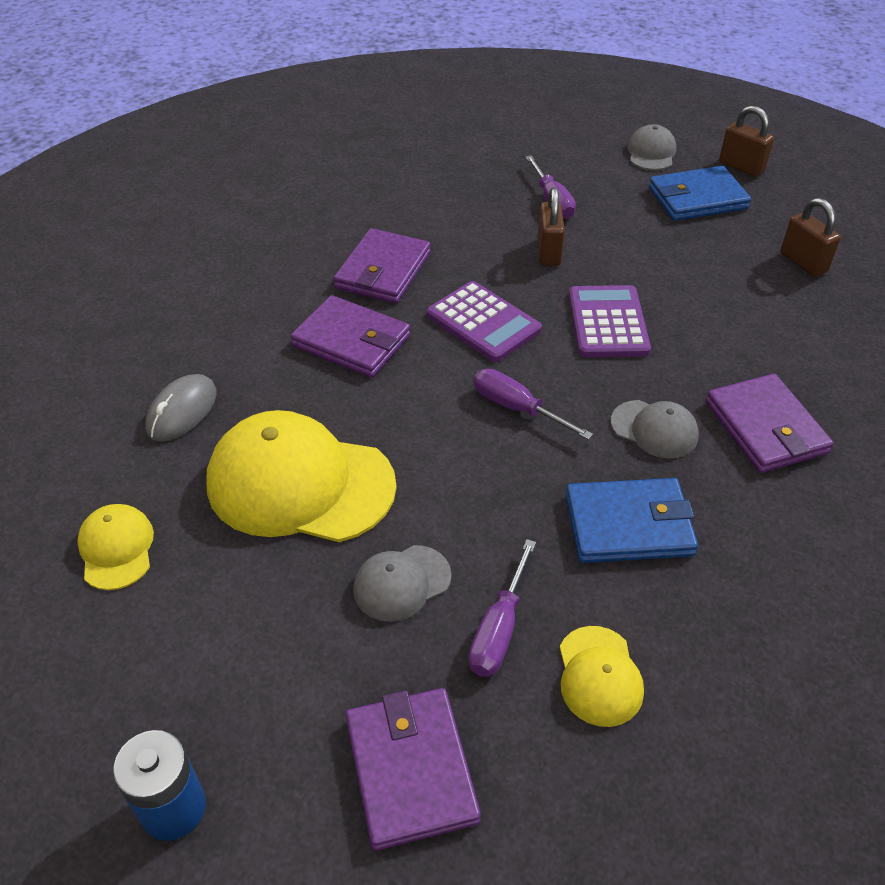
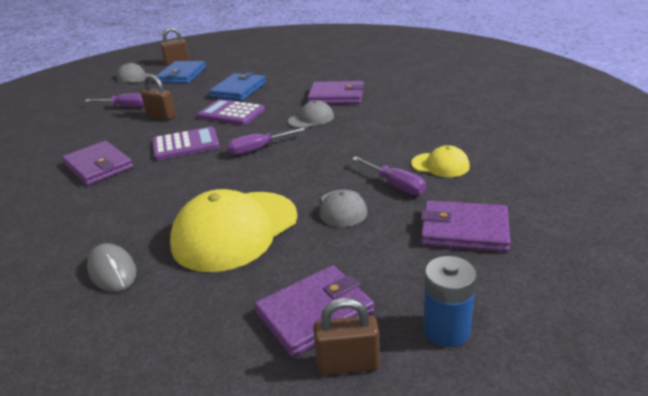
camera: 60 degrees left, 15 degrees down
(116, 548) = (208, 326): yellow cap -> none
(352, 341) = (141, 189): purple wallet -> purple wallet (315, 313)
(629, 525) = (361, 138): blue wallet -> blue wallet (238, 90)
(803, 263) = (254, 66): brown padlock -> brown padlock (348, 364)

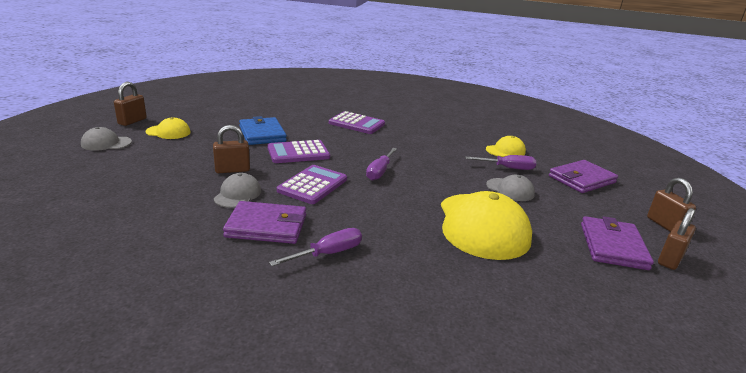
camera: 50 degrees left, 5 degrees down
(112, 271) = (466, 286): grey mouse -> none
(125, 107) = (167, 172): purple screwdriver -> purple screwdriver (328, 254)
(182, 75) = (168, 132): blue wallet -> yellow cap
(311, 119) = (372, 142): grey cap -> grey cap (238, 194)
(336, 96) = (356, 124): purple wallet -> purple calculator
(446, 330) = (665, 225): blue battery -> brown padlock

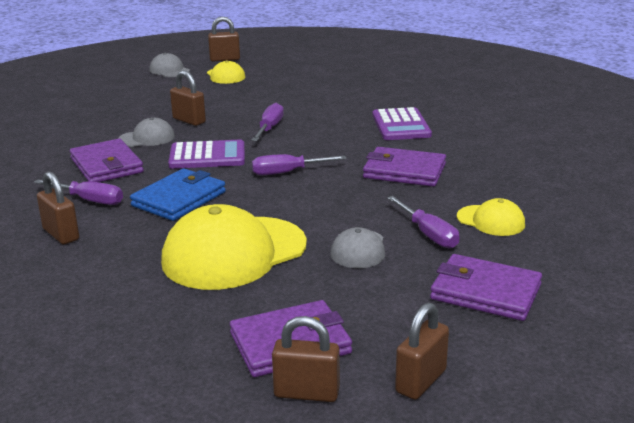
camera: 60 degrees right, 0 degrees up
(262, 134) = (286, 102): blue wallet -> blue wallet (179, 199)
(298, 153) = (269, 128): purple calculator -> purple screwdriver
(381, 285) = (61, 234): none -> brown padlock
(421, 145) = (404, 171): none -> purple wallet

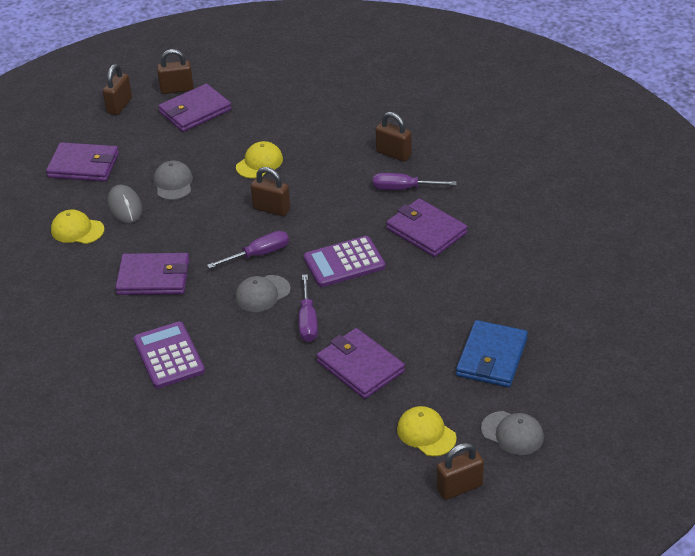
camera: 165 degrees right, 15 degrees up
(147, 138) = (422, 278): grey cap -> grey cap (262, 294)
(179, 199) = (333, 204): blue wallet -> blue wallet (492, 357)
(189, 120) = (402, 318): brown padlock -> brown padlock (271, 209)
(234, 253) = (259, 163): yellow cap -> yellow cap, size x0.49
(246, 103) = (360, 366): none -> purple wallet
(428, 234) = (125, 207): purple screwdriver -> grey mouse

